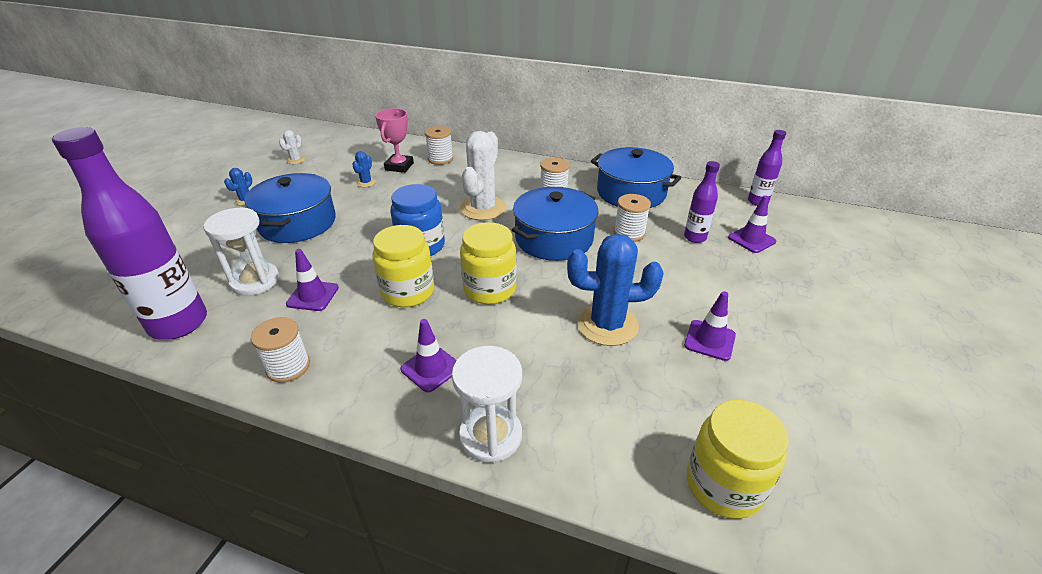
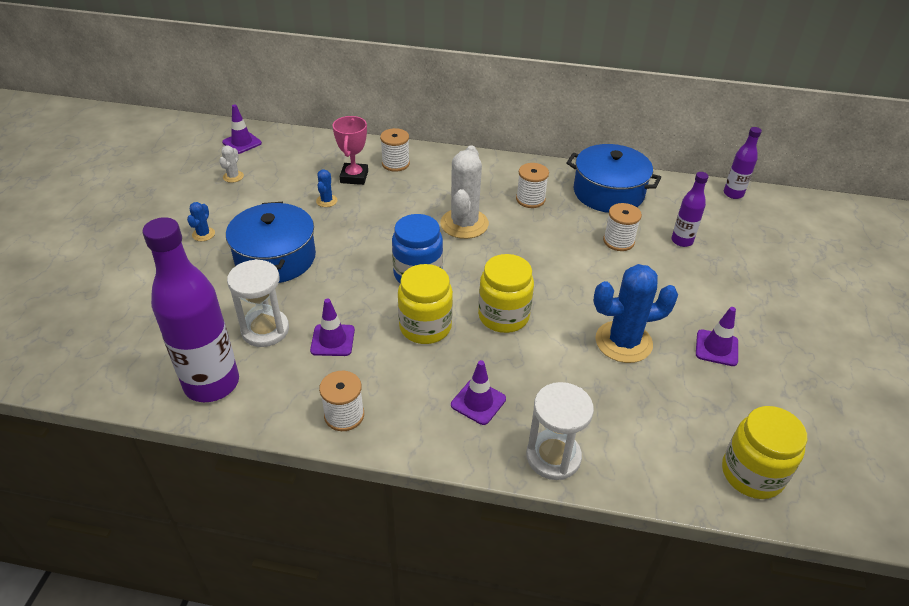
camera: 10 degrees left, 5 degrees up
(554, 239) = (547, 254): blue pot -> none
(751, 239) = (734, 238): purple traffic cone -> purple traffic cone (242, 143)

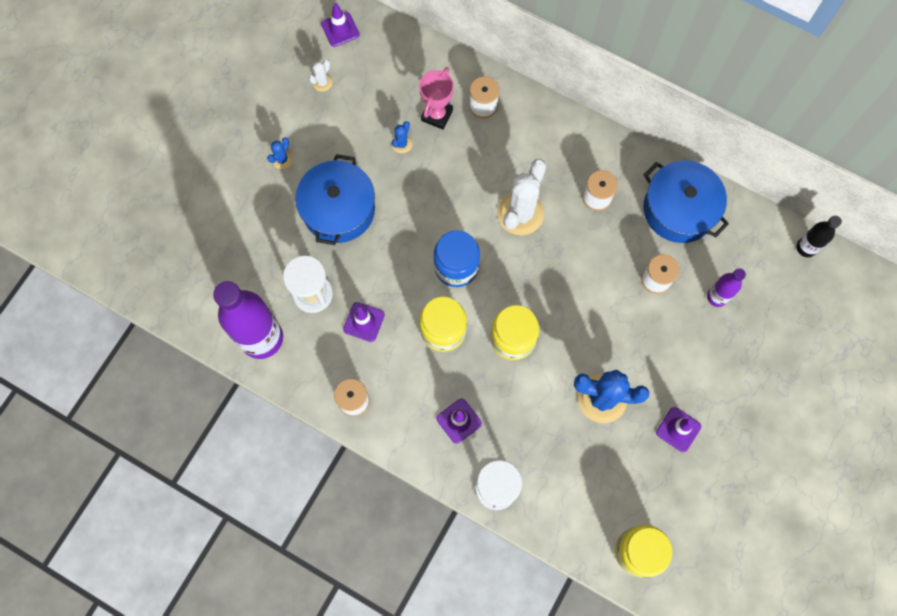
camera: 20 degrees right, 30 degrees up
(733, 194) = (806, 248): purple bottle -> black bottle

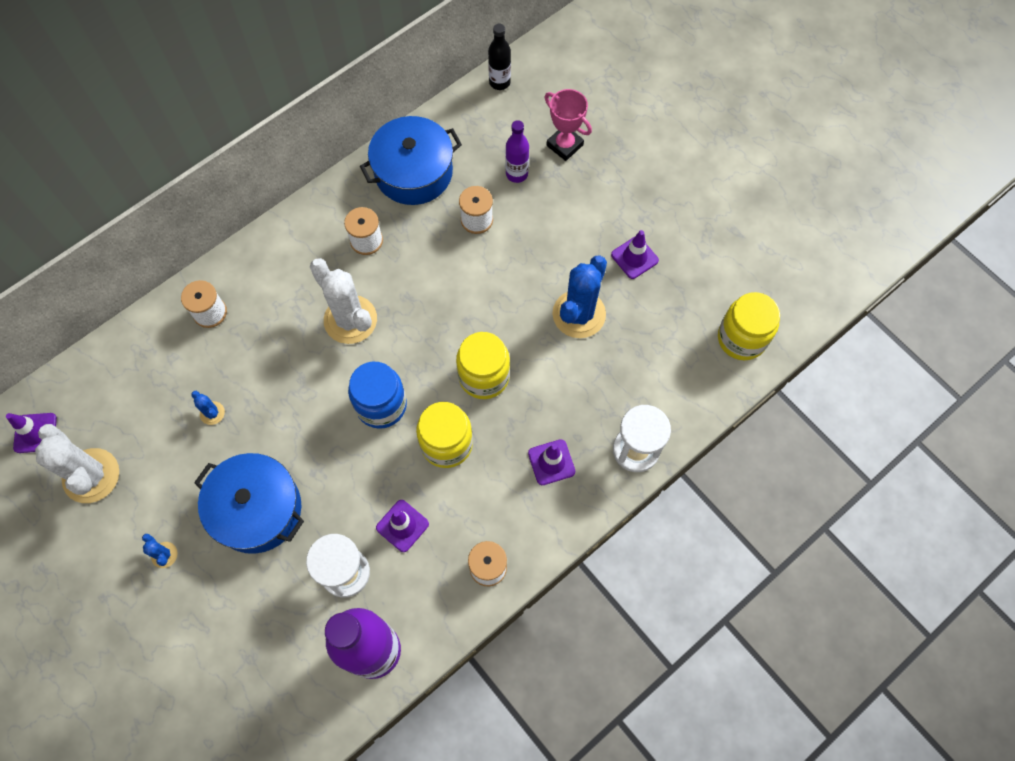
camera: 70 degrees left, 5 degrees down
(322, 82) = (91, 476): white cactus -> white cactus, size x2.22
(437, 115) = (197, 364): pink trophy -> pink trophy (564, 145)

